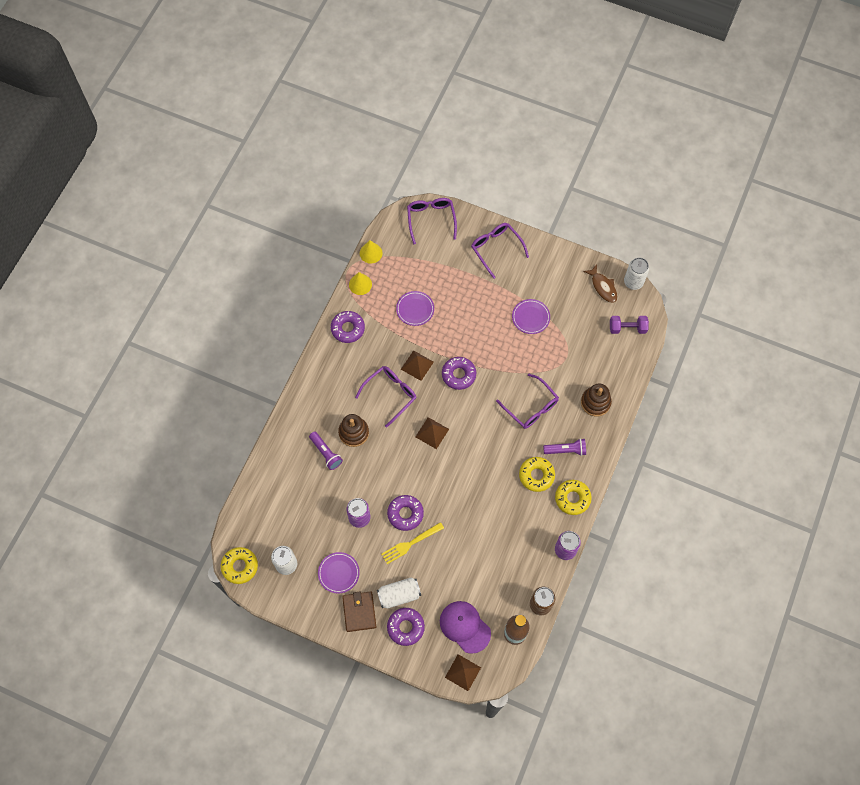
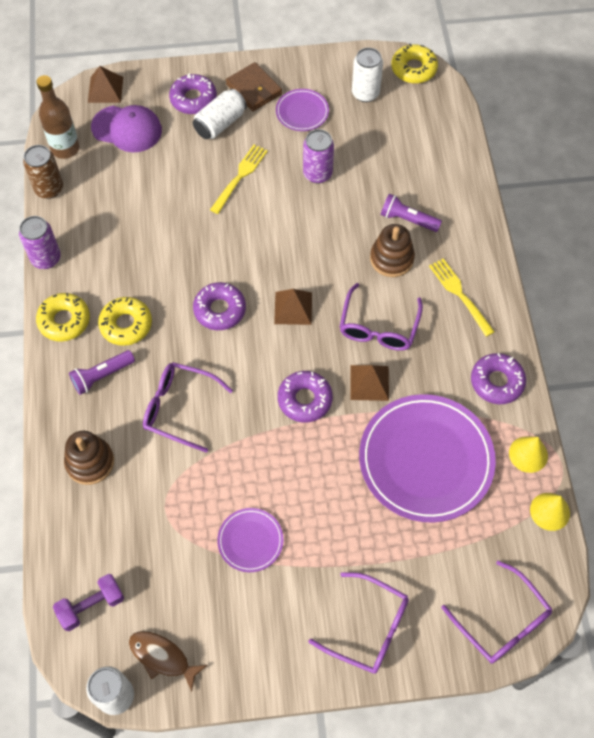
camera: 150 degrees right, 5 degrees down
(330, 388) = (459, 294): none -> yellow fork
(405, 514) = (266, 203): purple donut -> purple donut (220, 310)
(415, 309) = (426, 460): purple plate -> purple plate, size x2.12

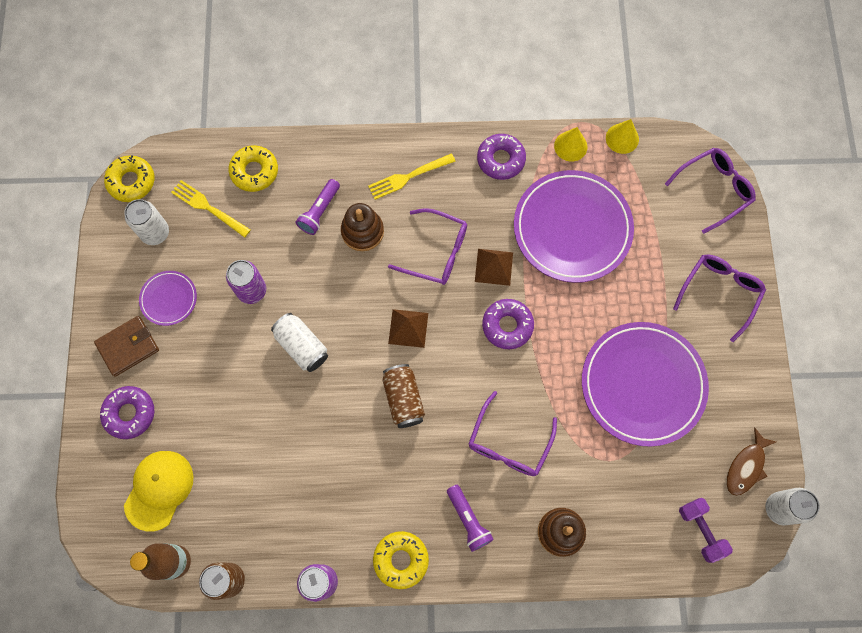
camera: 85 degrees left, 10 degrees up
(105, 89) = (97, 514): brown pyramid -> none
(126, 325) = (412, 494): yellow donut -> yellow donut (254, 171)
(127, 129) = (159, 490): purple cap -> yellow cap
(220, 123) = (169, 386): white can -> white can (302, 346)
(220, 310) = (403, 399): purple donut -> brown can
(240, 176) = (243, 369): yellow fork -> yellow fork (208, 208)
(250, 541) = (642, 384): purple plate -> purple plate, size x2.12

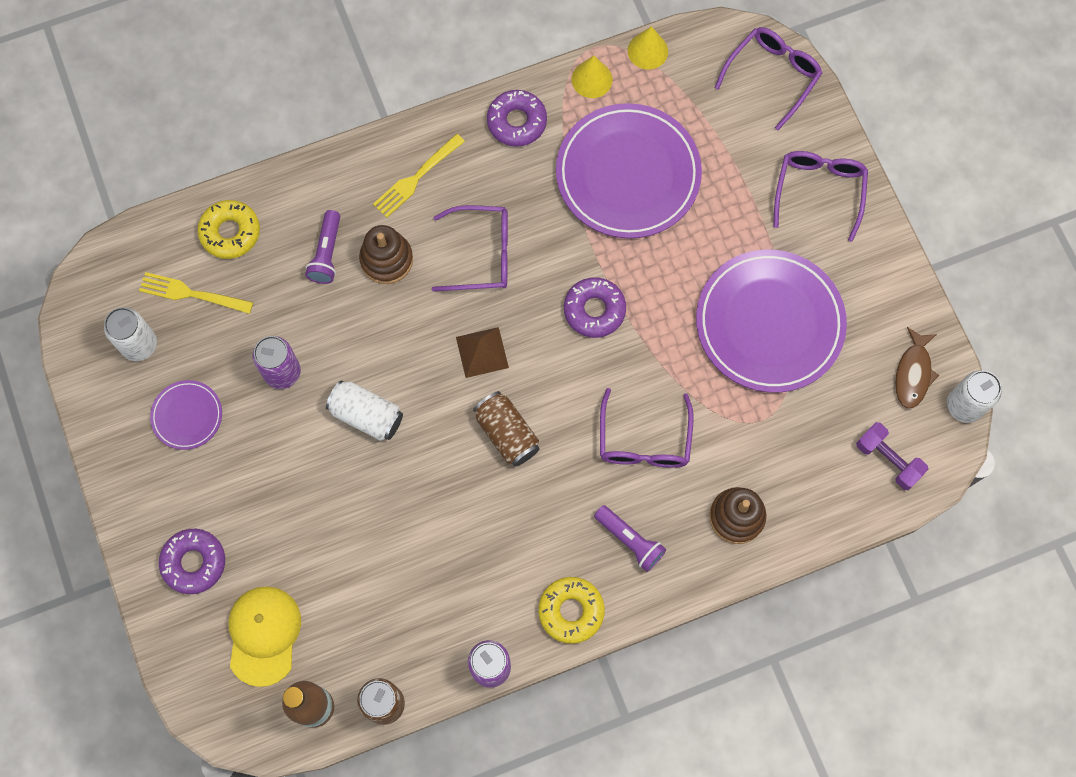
camera: 20 degrees left, 0 degrees up
(128, 347) = (161, 488): brown wallet -> none
(131, 182) = (85, 294): yellow donut -> none
(494, 267) = (554, 248): brown pyramid -> none

